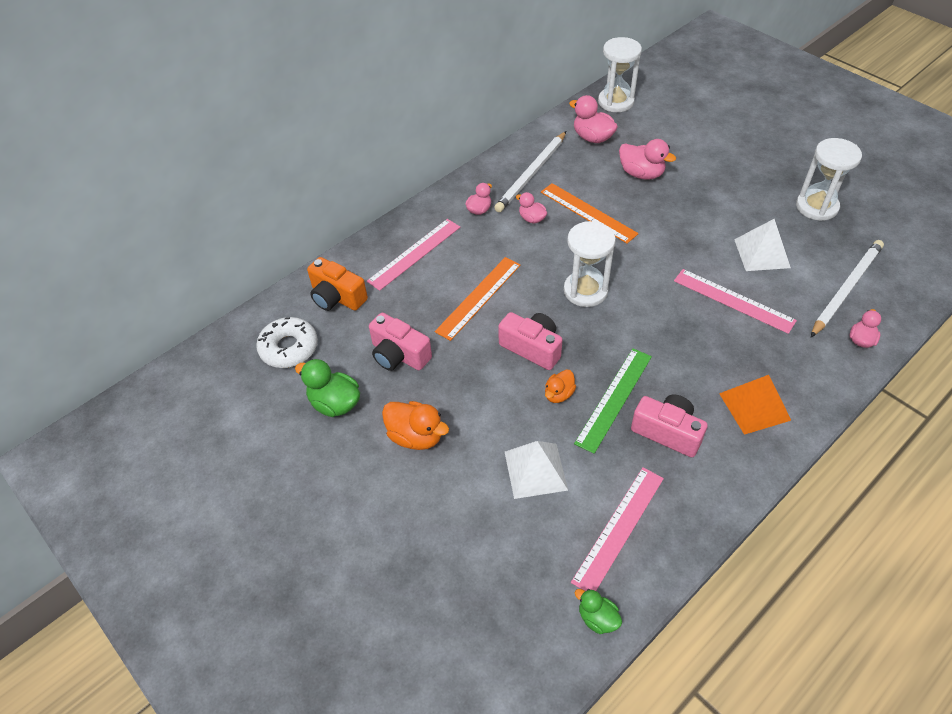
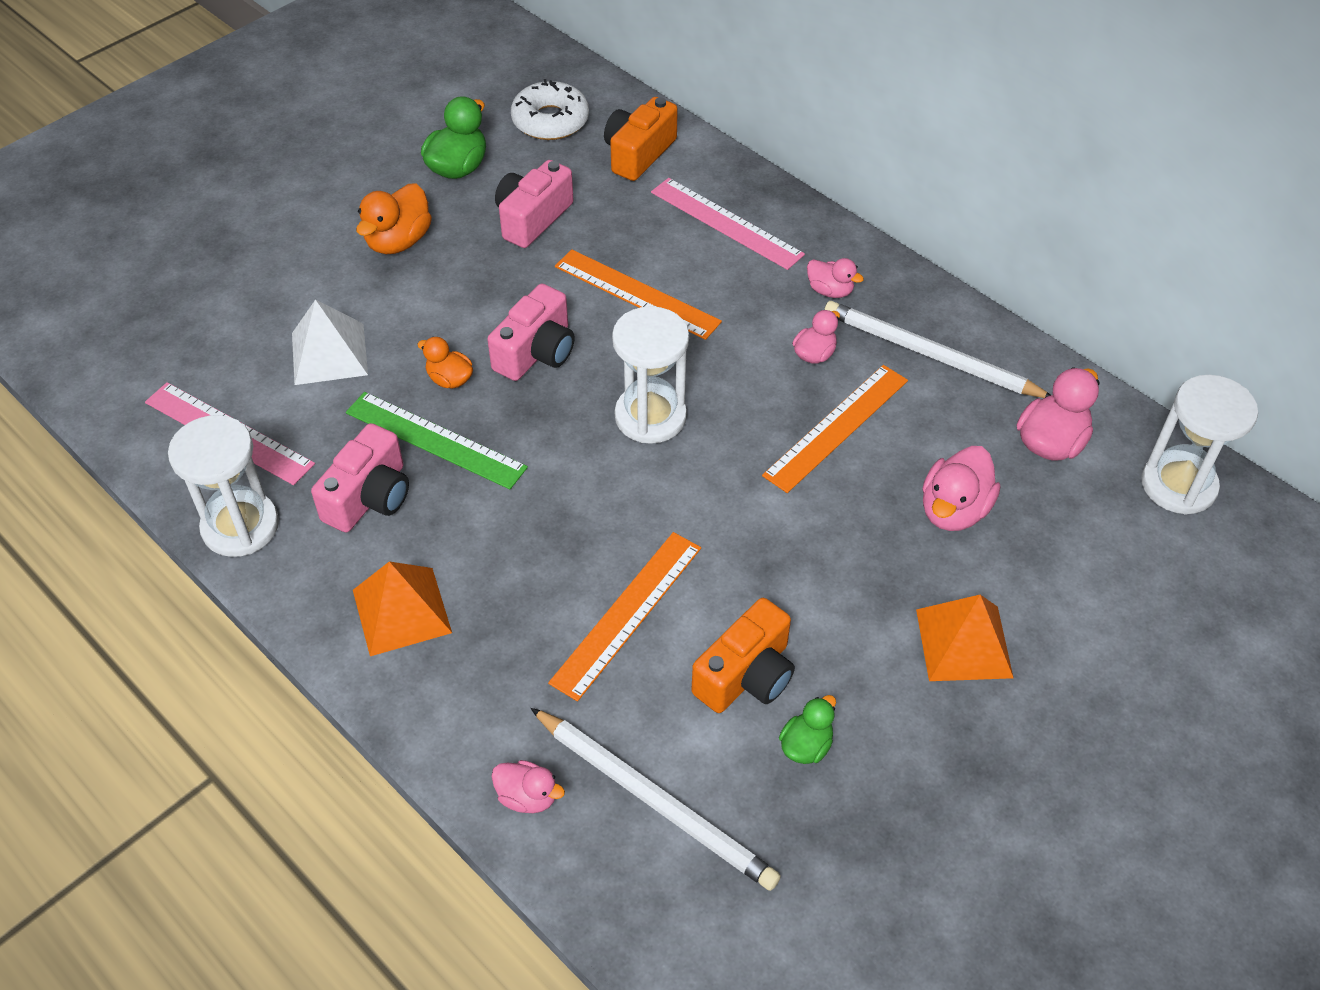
camera: 85 degrees right, 0 degrees up
(597, 618) = (116, 406): green duck -> green duck (806, 745)
(723, 177) = (964, 643): none -> orange pyramid
(733, 300) = (627, 613): pink ruler -> orange ruler
(762, 253) = (746, 675): white pyramid -> orange camera
(816, 207) = (889, 797): white hourglass -> white hourglass (240, 526)

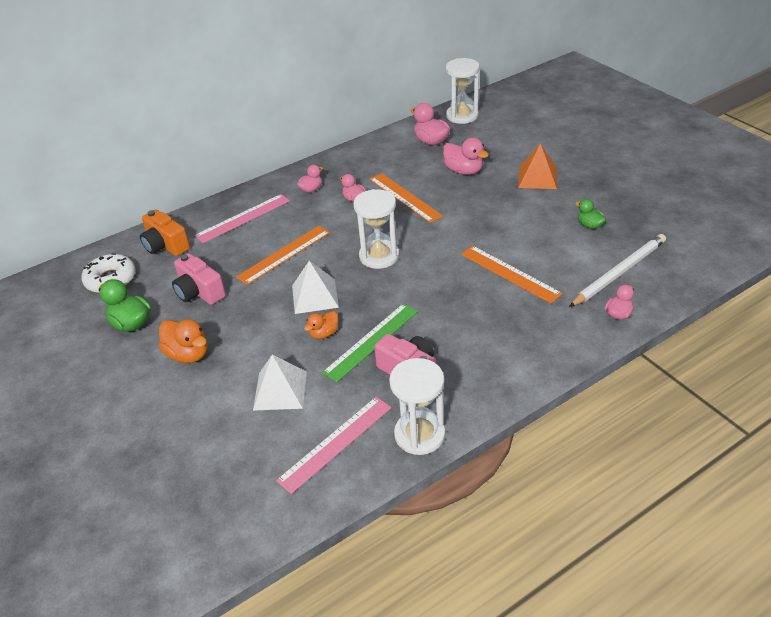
camera: 75 degrees left, 10 degrees down
(401, 611) = (497, 358): orange pyramid -> none
(536, 352) = (315, 296): pink camera -> white pyramid
(746, 675) = (550, 239): orange camera -> none
(930, 355) = (367, 165): white pencil -> none

